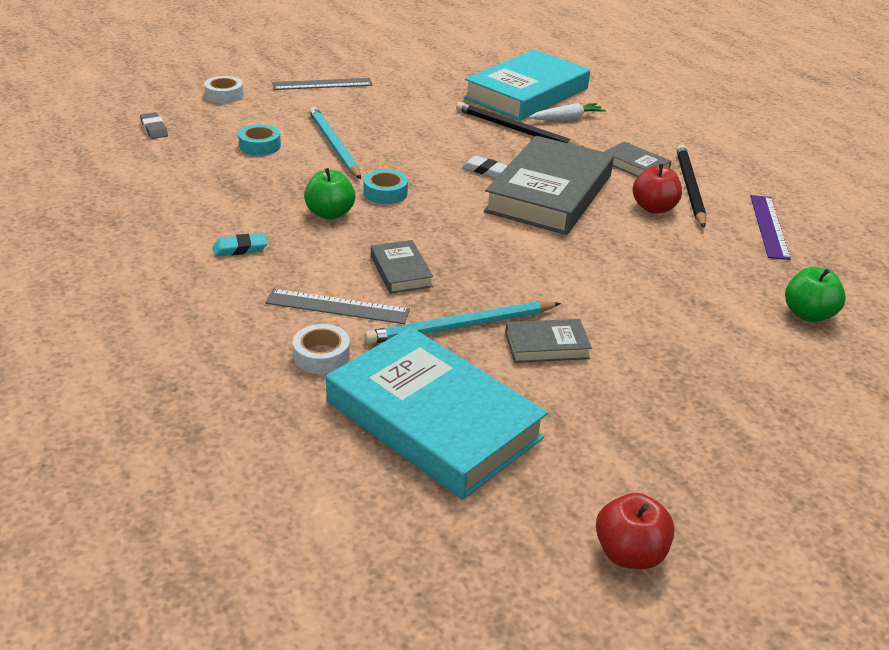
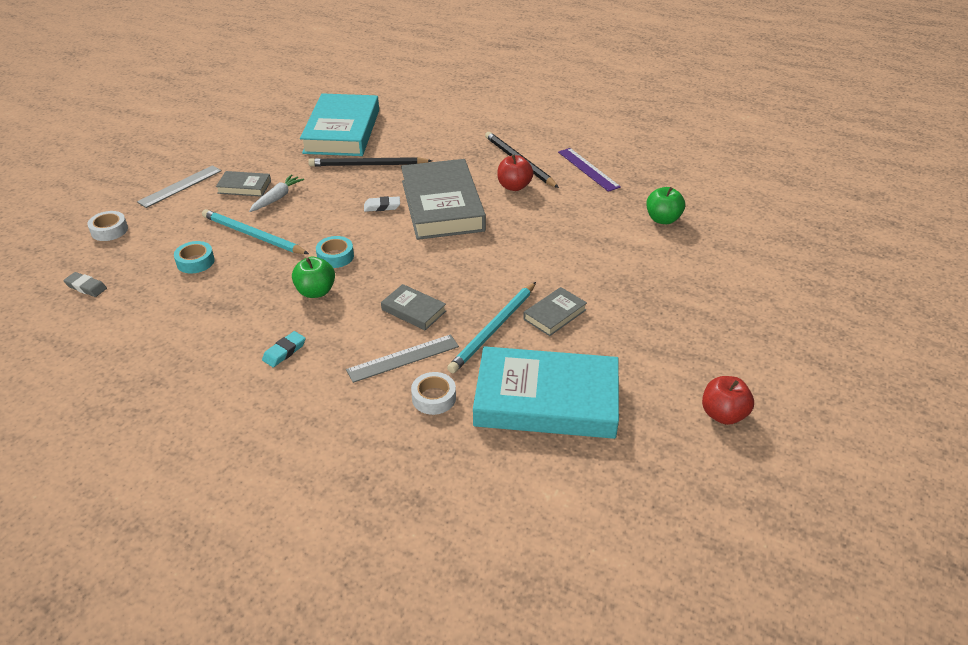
camera: 35 degrees left, 5 degrees up
(567, 118) = (391, 141): white carrot -> white carrot (277, 198)
(635, 165) = (471, 159): grey book -> grey book (244, 187)

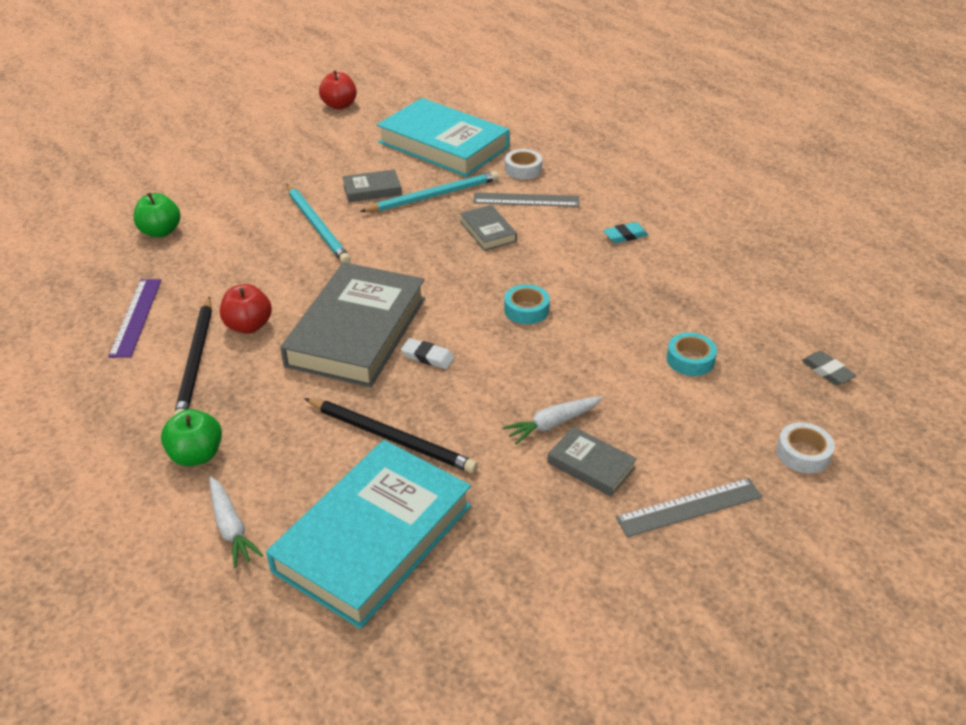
camera: 150 degrees left, 0 degrees up
(253, 235) = (609, 373): turquoise pencil -> turquoise pencil (317, 226)
(316, 292) = (569, 279): green apple -> green apple (196, 455)
(413, 116) = (231, 527): none -> white carrot

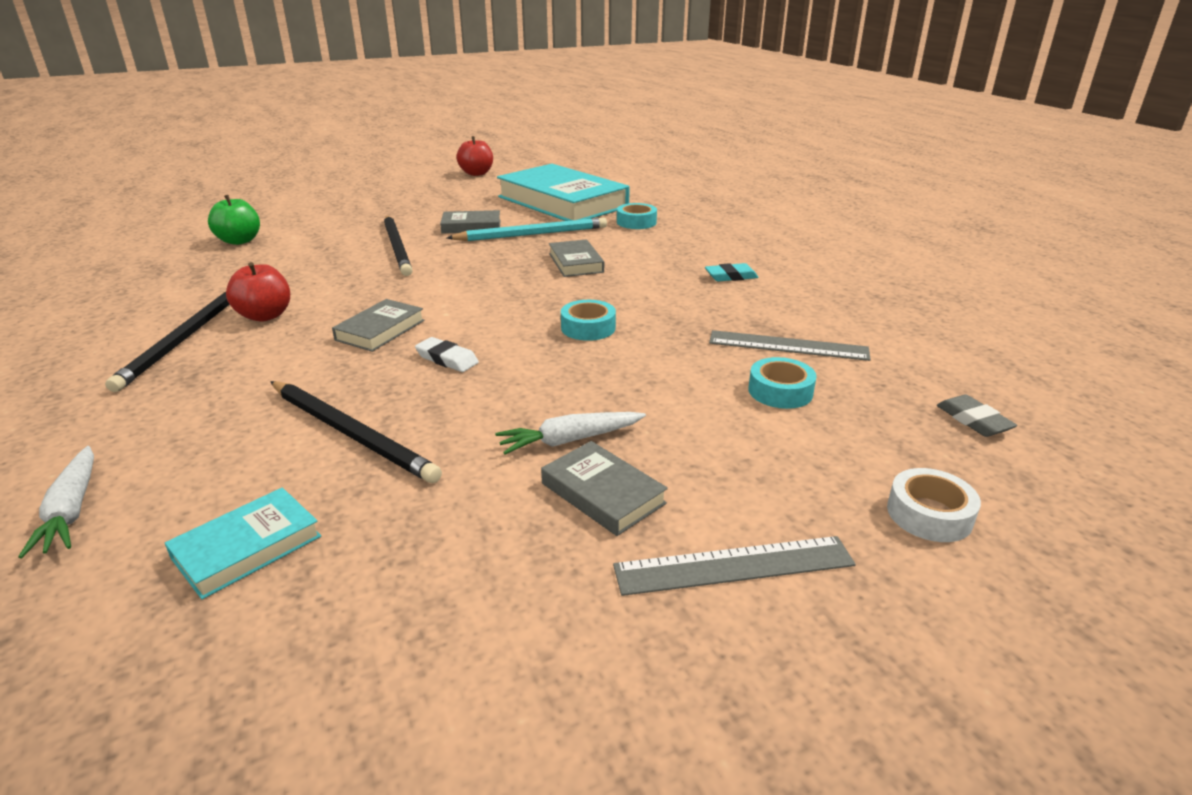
camera: 10 degrees right, 10 degrees down
(136, 317) = (155, 299): purple ruler -> none
(196, 455) = (103, 426): green apple -> none
(317, 226) = (397, 247): turquoise pencil -> black pencil
(357, 331) = (380, 330): grey book -> grey book, size x0.45
(373, 538) = (247, 547): turquoise book -> turquoise book, size x0.45
(523, 169) = (636, 222): white tape -> turquoise tape
(526, 200) = (629, 243): grey ruler -> grey ruler (788, 346)

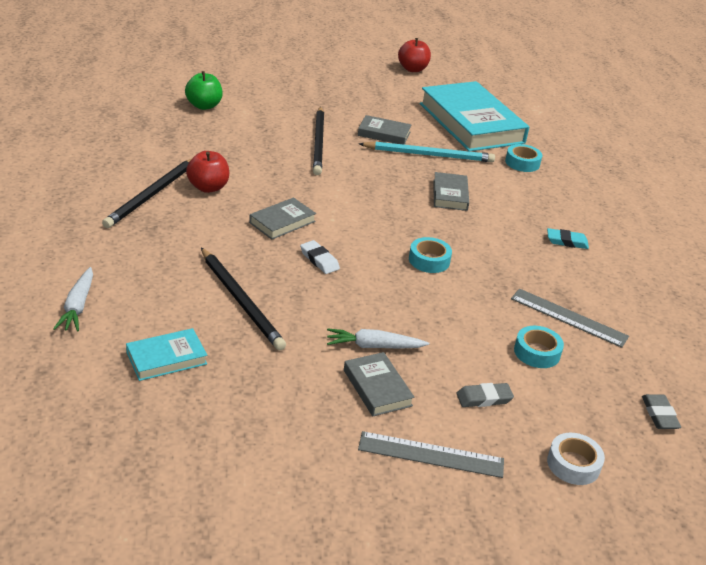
camera: 15 degrees right, 5 degrees up
(755, 464) = (484, 398): none -> grey eraser

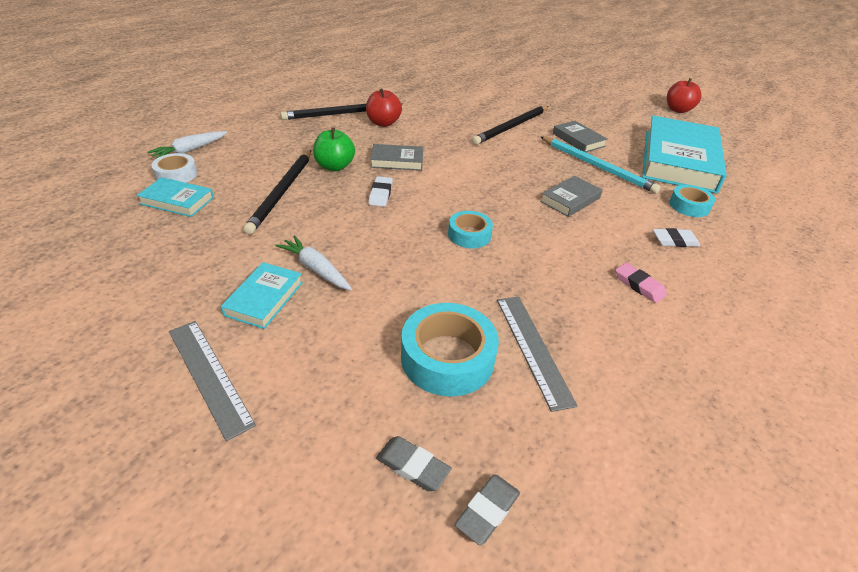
camera: 45 degrees right, 5 degrees up
(204, 106) = (463, 81): green apple -> green apple (334, 166)
(377, 388) = (264, 298): grey book -> turquoise book
(484, 398) = (331, 363): grey eraser -> grey eraser (412, 466)
(537, 352) = (447, 358): turquoise tape -> turquoise tape, size x1.67
(546, 196) = (674, 241): none -> white eraser
(566, 241) = (639, 285): turquoise eraser -> pink eraser
(573, 464) = (308, 484): white tape -> white tape (176, 174)

